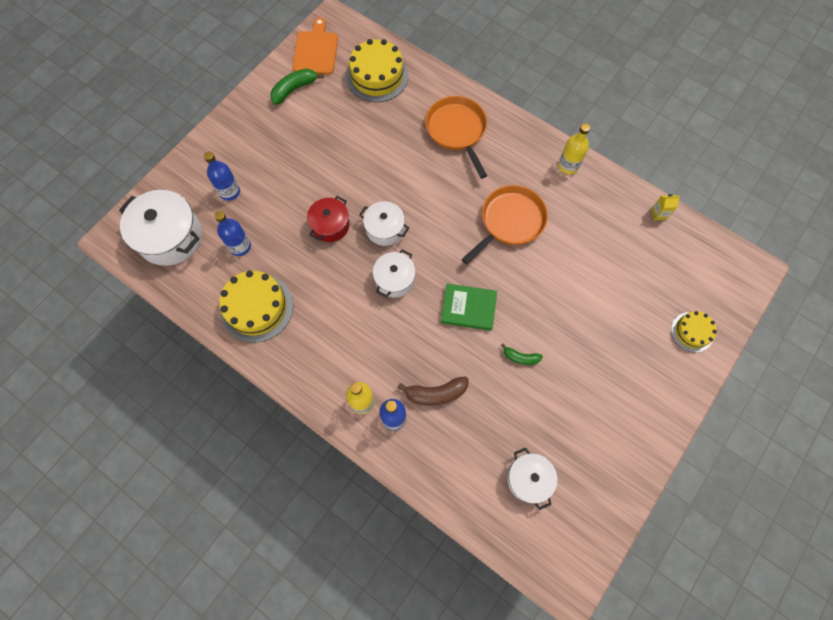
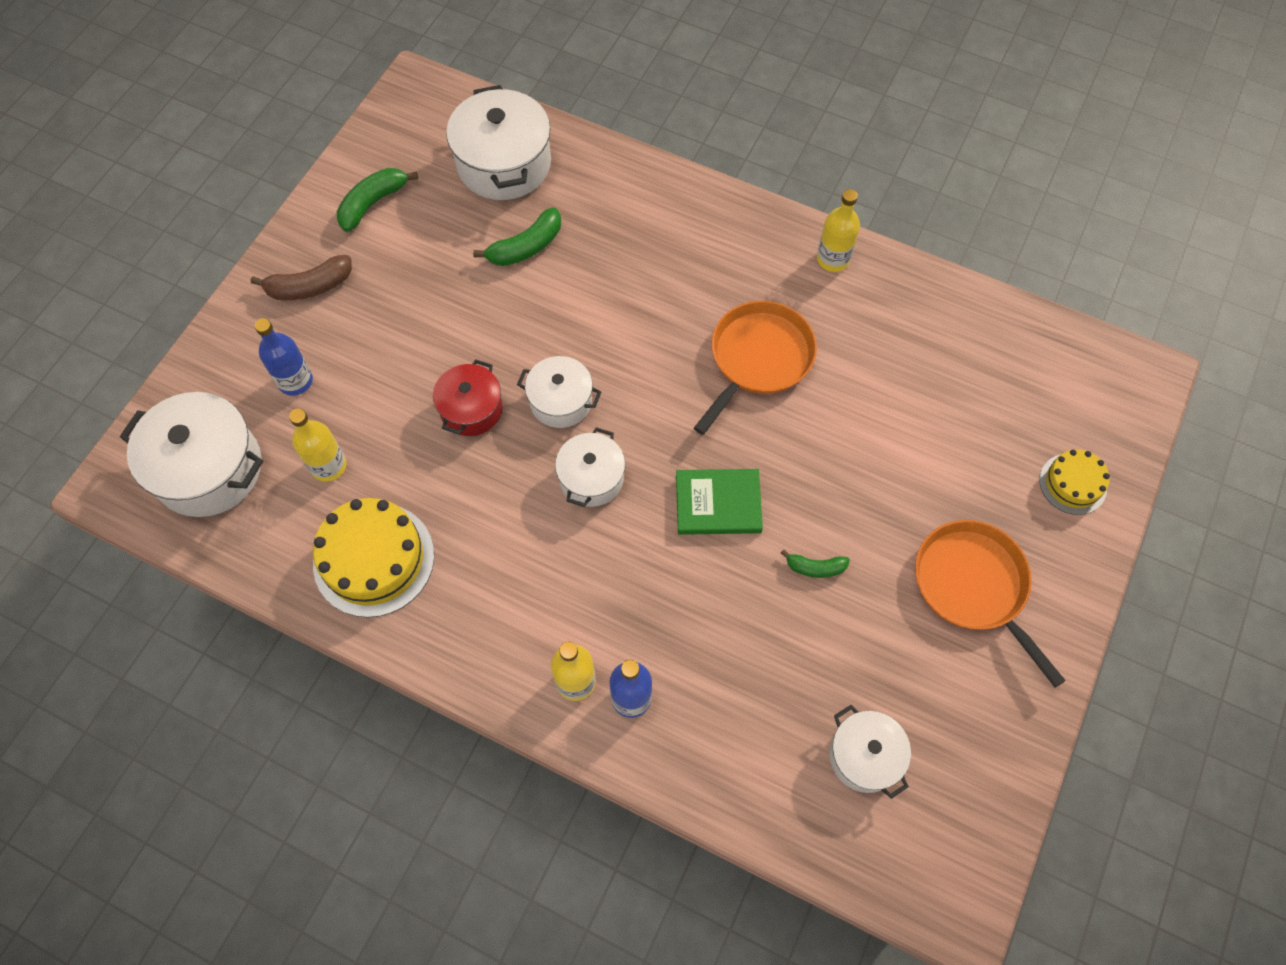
camera: 10 degrees left, 5 degrees down
(240, 246) = (328, 466): blue bottle -> yellow bottle
(315, 50) = (397, 138): orange cutting board -> none
(377, 76) = (504, 164): yellow cake -> white pot
(381, 130) = (526, 247): none -> green banana
(435, 393) = (691, 647): brown banana -> brown banana (309, 287)
(457, 130) = (647, 230): orange pan -> orange pan (973, 586)
(658, 214) = (986, 311): yellow carton -> none

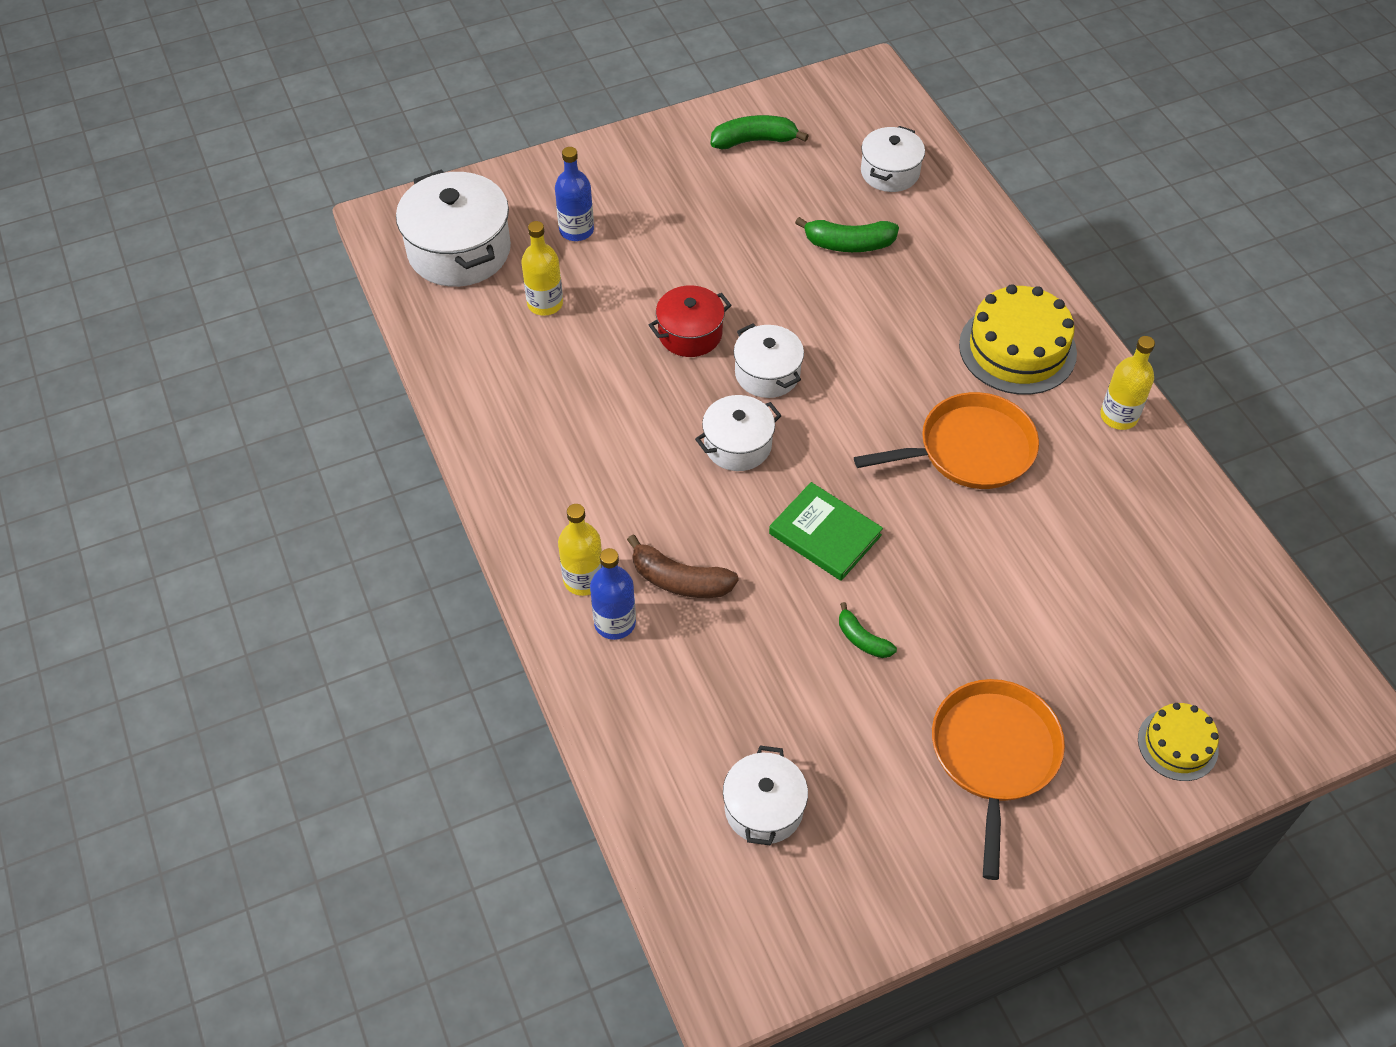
camera: 40 degrees right, 10 degrees down
(309, 287) = (649, 171): brown banana -> brown banana (679, 580)
(374, 559) = (516, 389): yellow cake -> yellow cake (1017, 349)
(504, 164) = (890, 172): white pot -> white pot, size x0.60

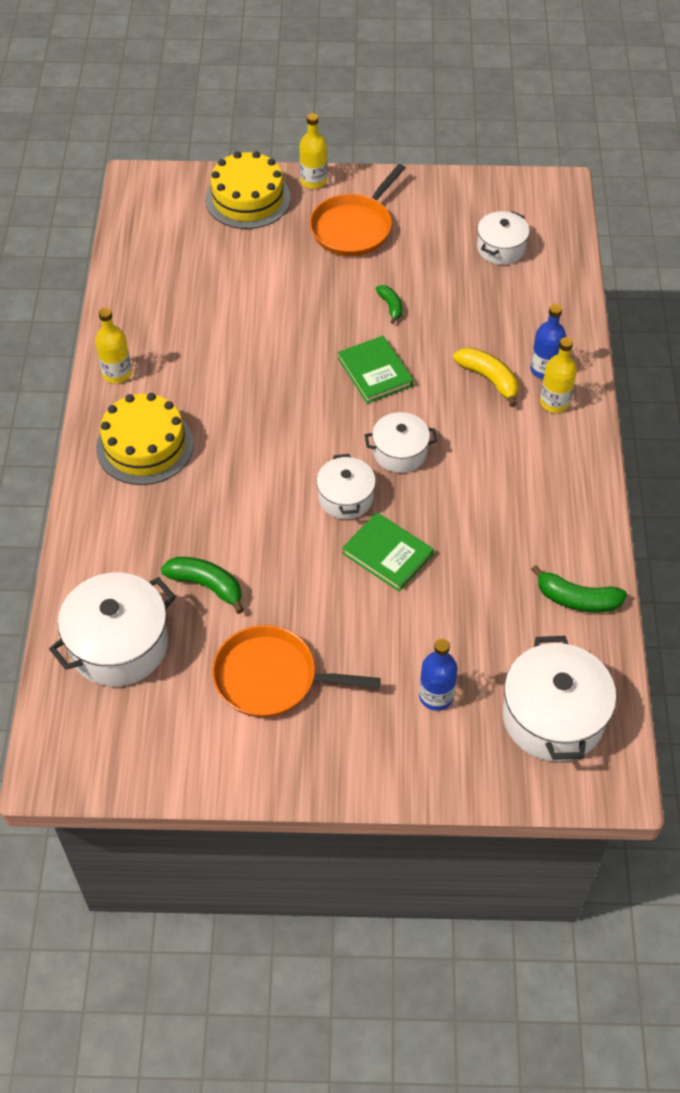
camera: 155 degrees left, 0 degrees up
(545, 303) = (496, 629): yellow bottle -> yellow bottle (313, 181)
(679, 580) = (489, 379): brown banana -> yellow banana
(690, 334) = (387, 554): red pot -> green book
(754, 140) = (216, 734): green banana -> green banana (577, 599)
(890, 172) = (118, 644): white pot -> white pot, size x1.68
(970, 449) = (237, 389): orange pan -> orange pan (271, 678)
(1177, 744) = (248, 199): yellow cake -> yellow cake, size x1.75

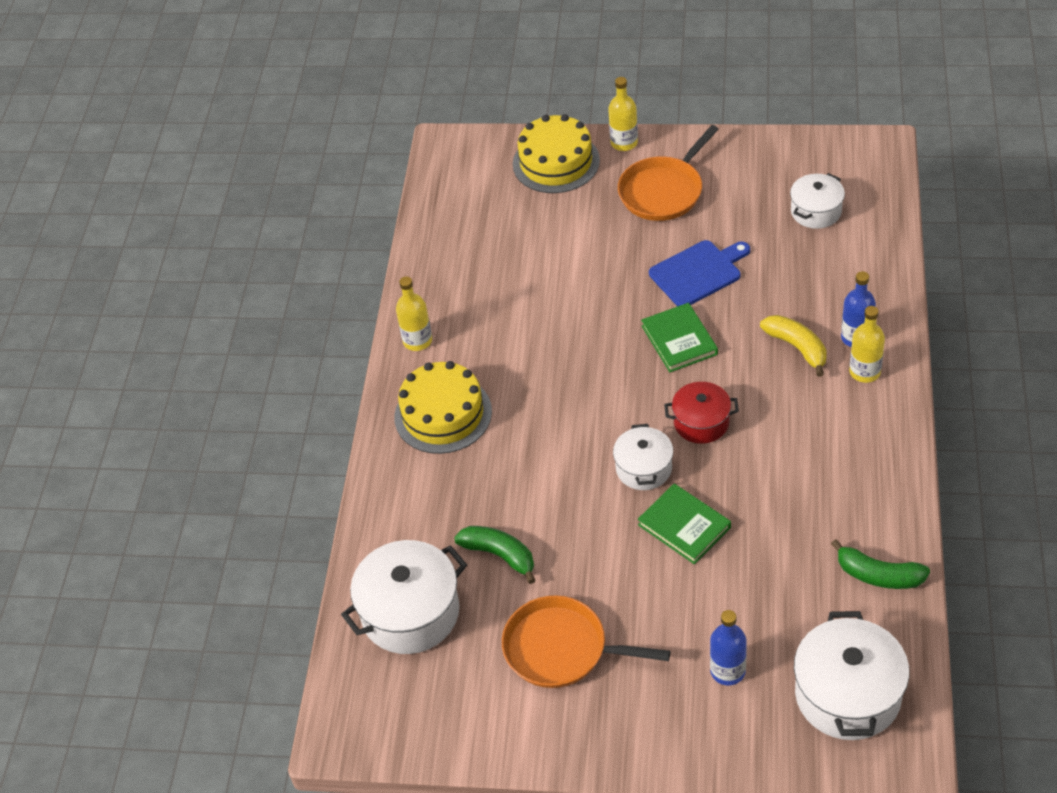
camera: 10 degrees right, 5 degrees down
(390, 306) = (698, 272): green banana -> blue cutting board
(400, 452) = (701, 422): white pot -> red pot

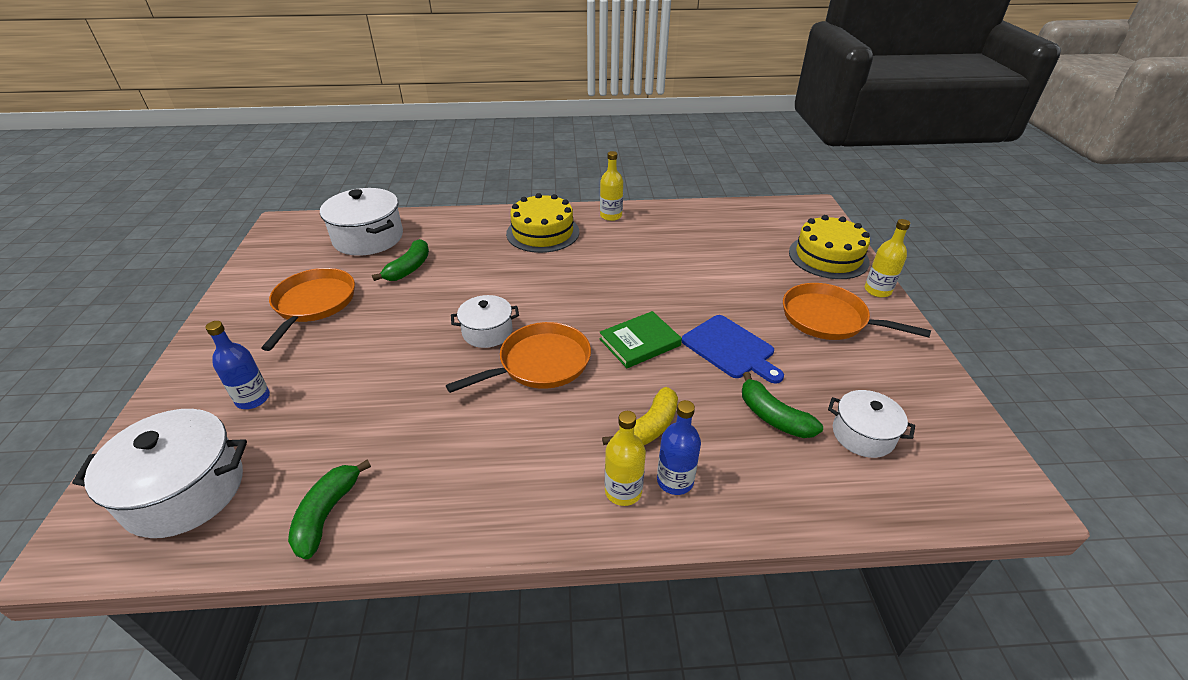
camera: 75 degrees right, 10 degrees down
(684, 526) = (420, 360): green book -> none
(701, 422) = (540, 363): red pot -> orange pan
(791, 262) = (773, 416): none -> green banana

